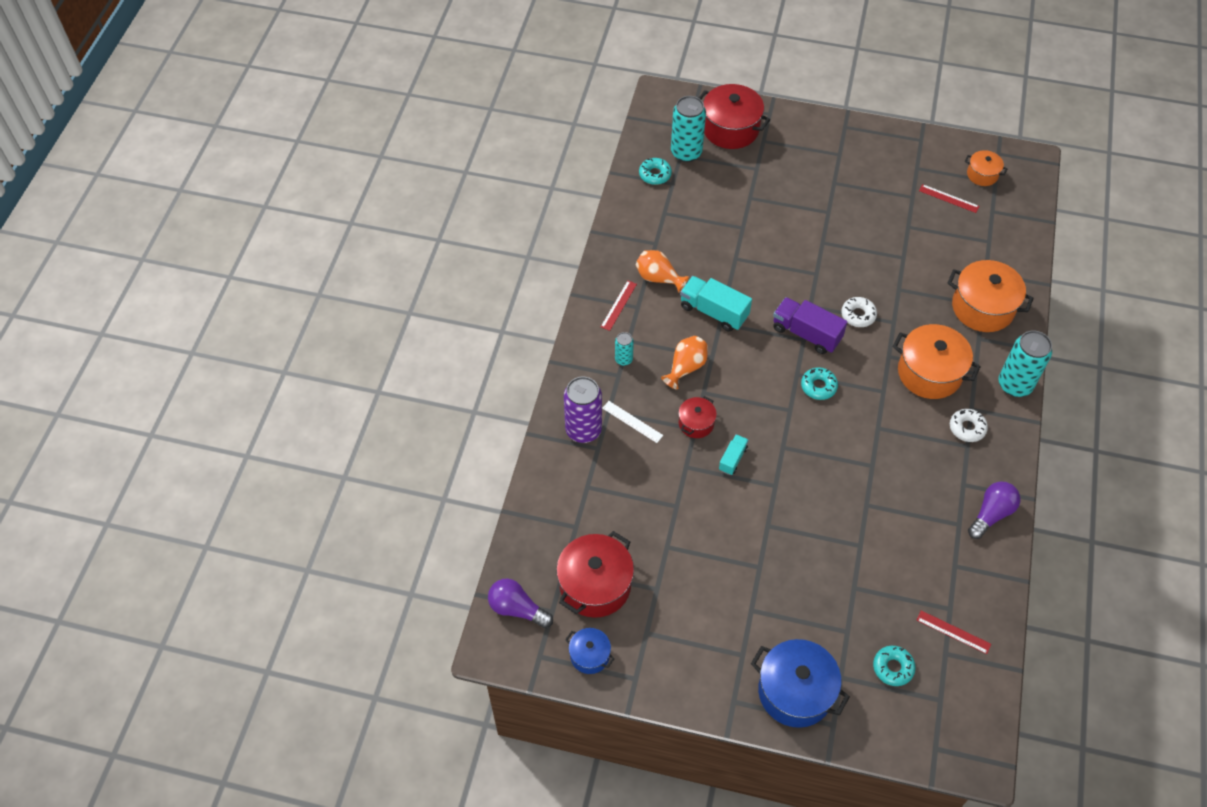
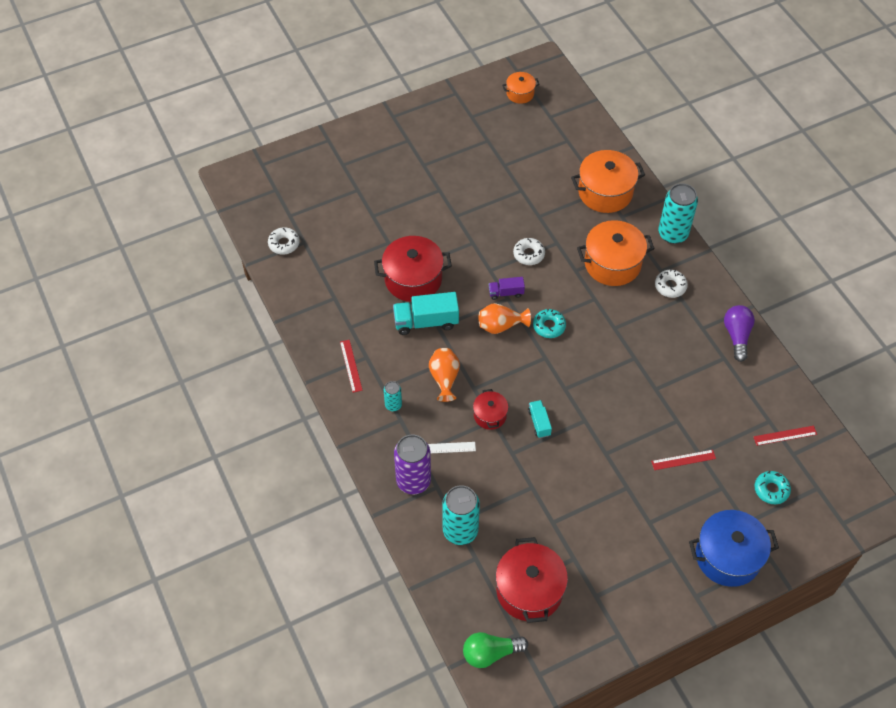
camera: 40 degrees left, 0 degrees up
(517, 609) = (490, 653): purple light bulb -> green light bulb
(590, 655) = (573, 644): blue pot -> none
(655, 174) = (284, 244): turquoise donut -> white donut
(658, 278) = (362, 324): orange vase -> orange vase (501, 326)
(686, 152) = (292, 211): turquoise can -> turquoise can (460, 531)
(730, 129) = (309, 170): red pot -> red pot (413, 279)
(806, 334) = (506, 293): purple truck -> purple truck, size x0.55
(948, 198) = (513, 126): red ruler -> red ruler (683, 460)

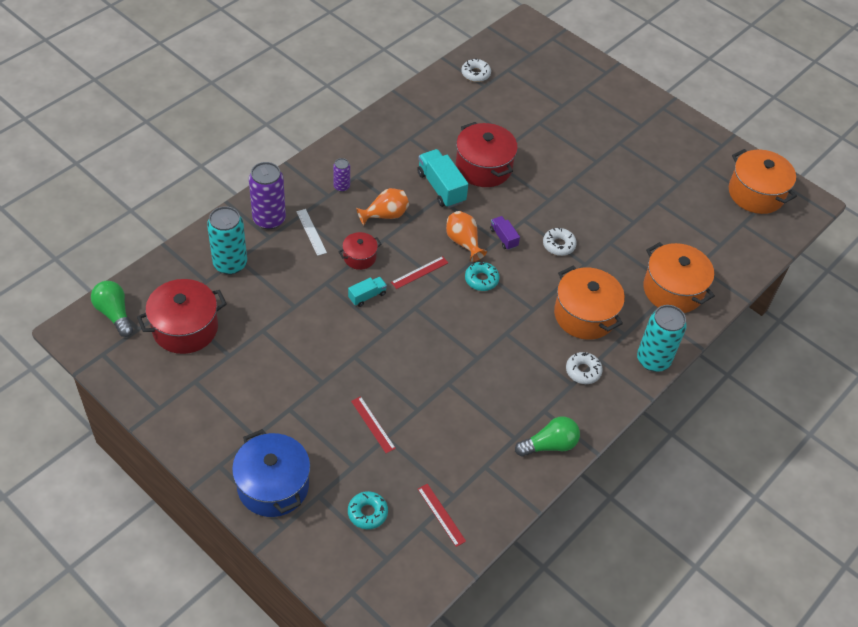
camera: 65 degrees right, 5 degrees down
(351, 366) = (370, 148): red ruler -> red ruler (419, 272)
(393, 405) = (341, 187): turquoise can -> purple can
(520, 93) = (756, 193): orange pot -> orange pot, size x1.86
(737, 336) = (549, 445): purple light bulb -> green light bulb

